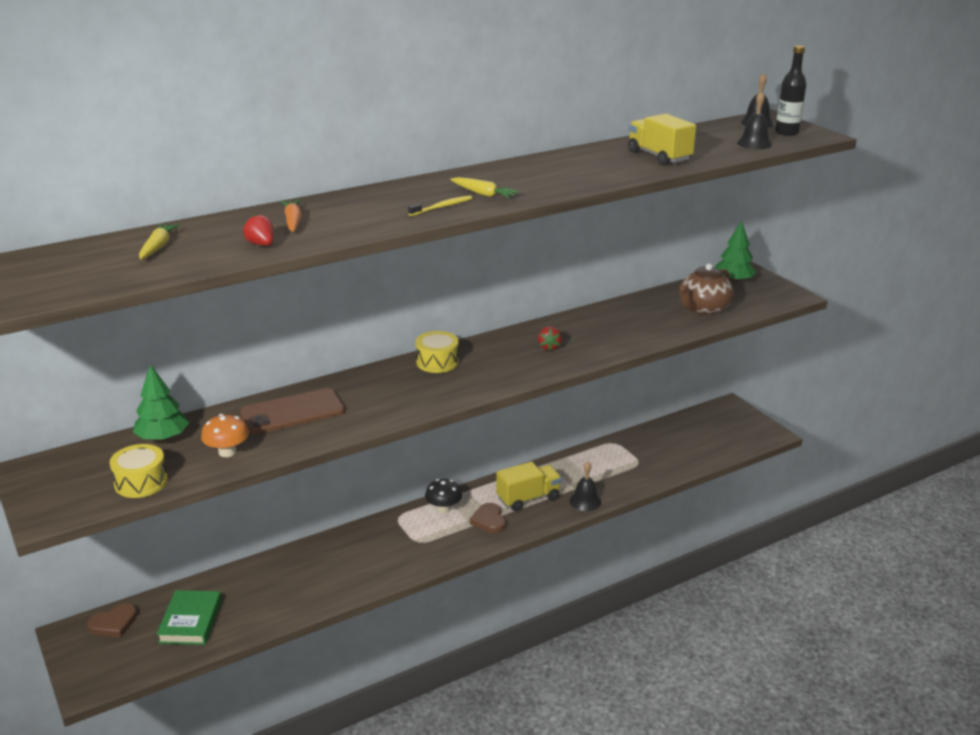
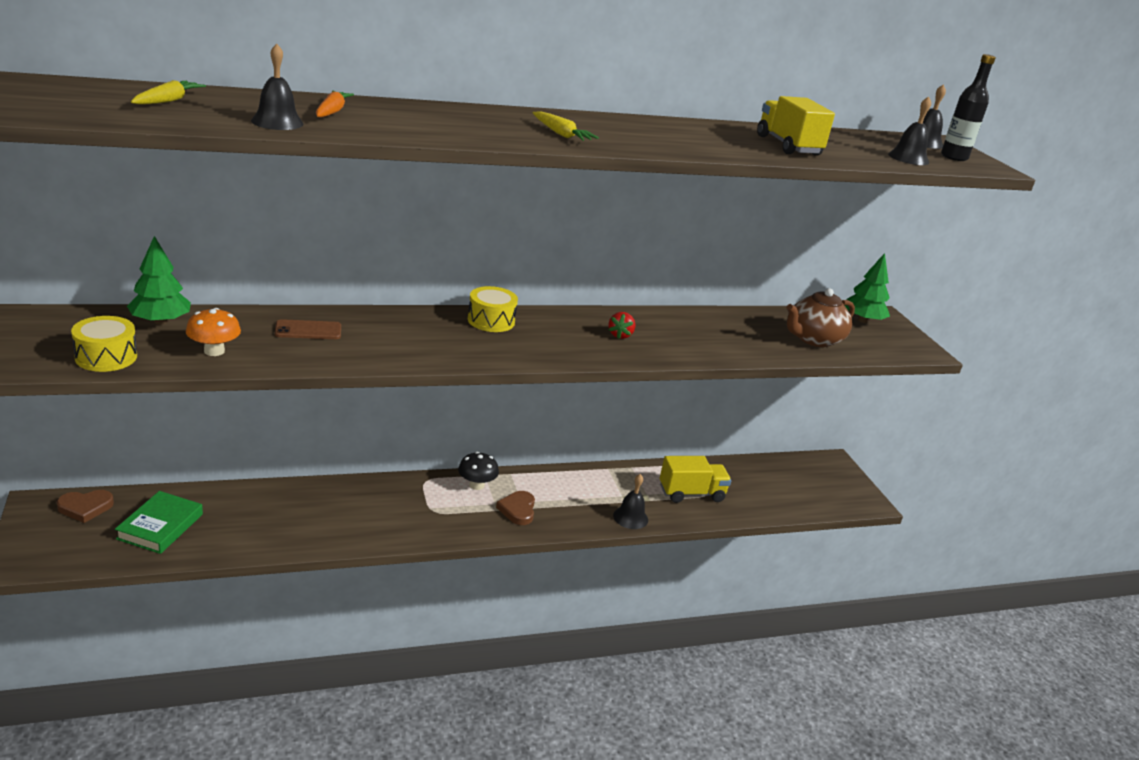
camera: 10 degrees right, 0 degrees up
(261, 244) = (277, 122): red strawberry -> black bell
(292, 412) = (308, 330): brown phone -> brown phone, size x0.59
(442, 207) = (505, 135): yellow toothbrush -> none
(528, 498) = (571, 498): yellow truck -> yellow truck (691, 493)

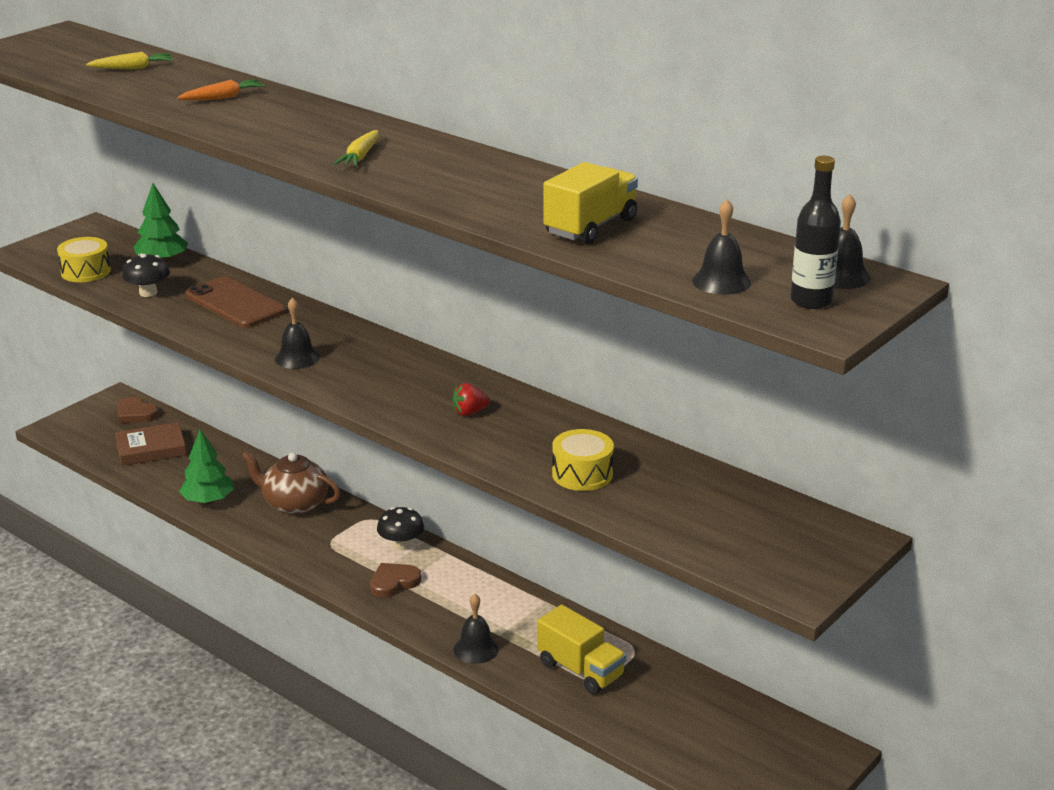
camera: 60 degrees right, 0 degrees up
(160, 526) = (151, 449): green book -> brown book
(214, 351) = (148, 293): orange mushroom -> black mushroom
(277, 122) = (156, 98): black bell -> black bell (297, 358)
(308, 330) = (235, 303): brown phone -> brown phone, size x1.69
(491, 321) = (385, 352): yellow drum -> yellow drum (582, 474)
(813, 339) = (677, 511): brown teapot -> brown teapot (294, 504)
(862, 320) = (807, 527): green tree -> green tree (208, 500)

